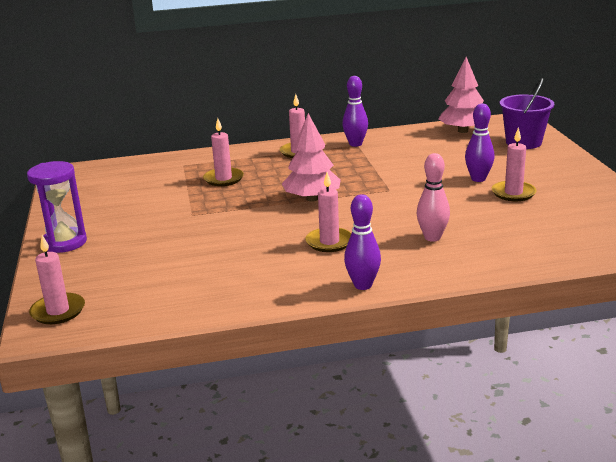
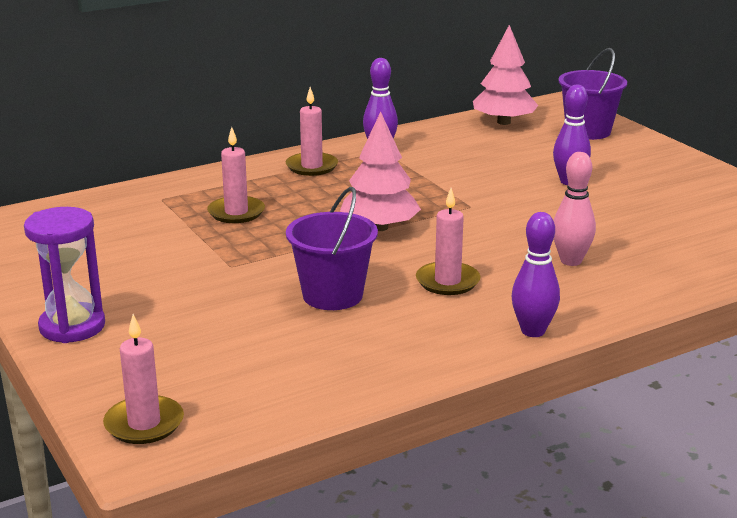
camera: 20 degrees left, 0 degrees up
(242, 242) = (332, 295): none -> purple bucket
(513, 193) = (624, 195): pink candle -> none

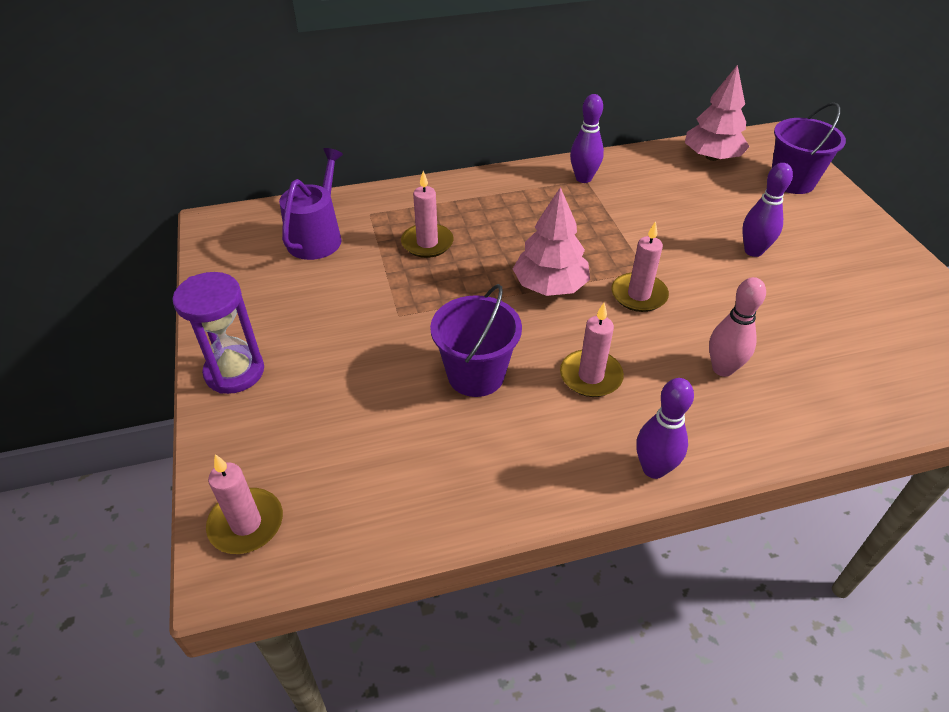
camera: 15 degrees right, 20 degrees up
(111, 221) = (317, 237): none -> purple watering can
(312, 166) = (514, 192): pink candle -> pink candle (639, 295)

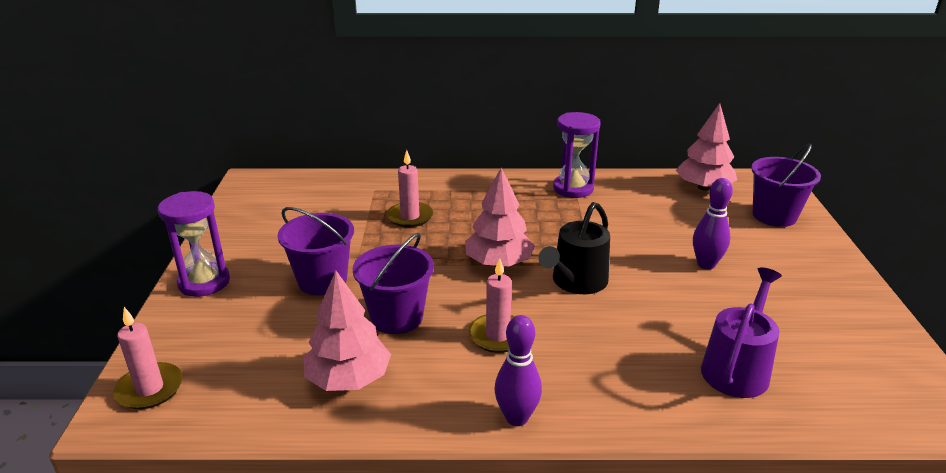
camera: 15 degrees right, 15 degrees down
(317, 237) = (323, 200): purple watering can -> purple watering can (737, 368)
(371, 344) = (322, 281): none -> purple bucket
(462, 461) = (349, 379): none -> pink tree
(583, 178) = (573, 188): purple bowling pin -> purple hourglass
(639, 295) = (576, 282): pink candle -> black watering can
(722, 369) = (626, 351): pink bowling pin -> none

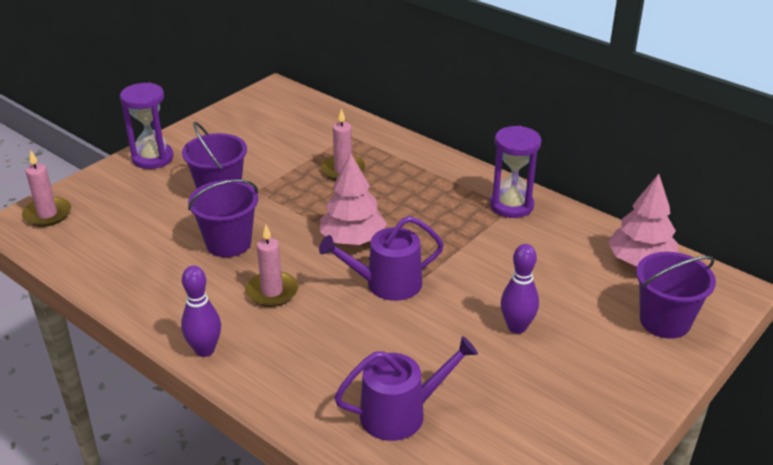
camera: 40 degrees right, 5 degrees up
(349, 379) = (148, 268): pink tree -> none
(576, 282) = (387, 284): black watering can -> purple watering can

